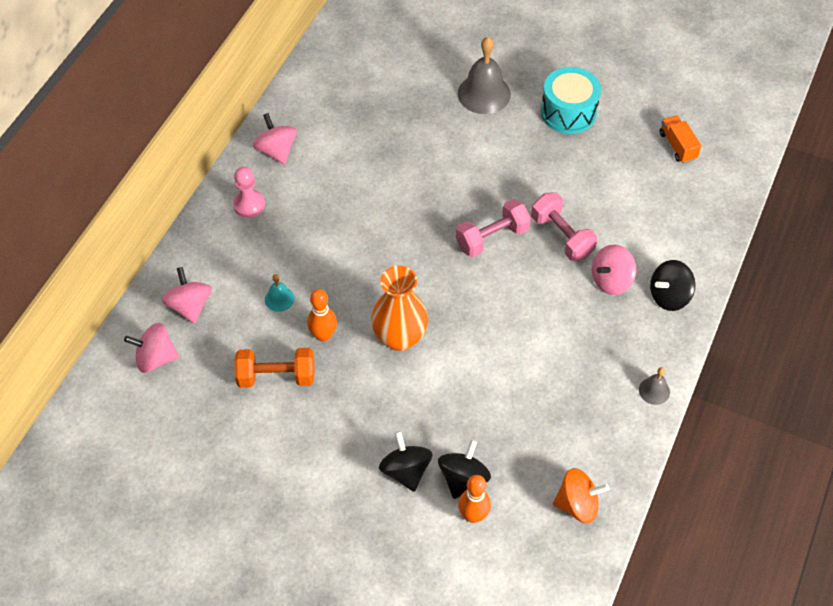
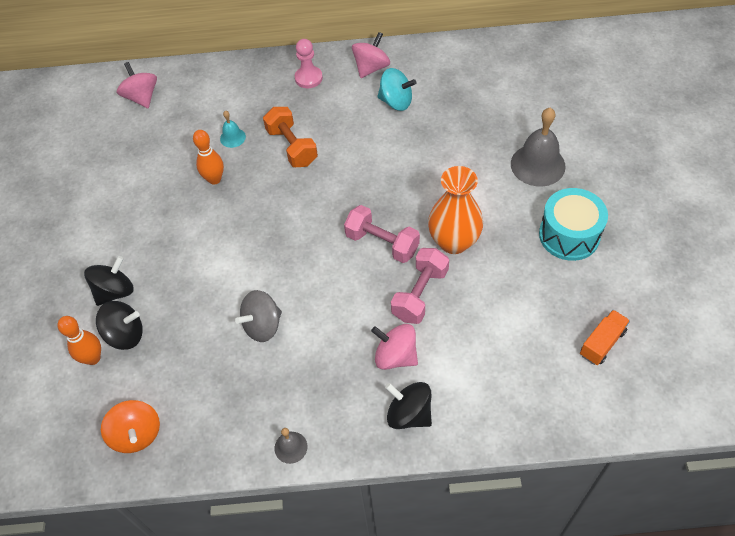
camera: 65 degrees right, 0 degrees up
(190, 306) = (196, 92): pink spinning top -> none
(276, 376) = (161, 170): orange dumbbell -> orange dumbbell (292, 147)
(336, 152) = (396, 102): none -> turquoise spinning top
(400, 337) = (240, 228): orange vase -> orange vase (454, 242)
(522, 363) = (262, 326): none -> grey spinning top

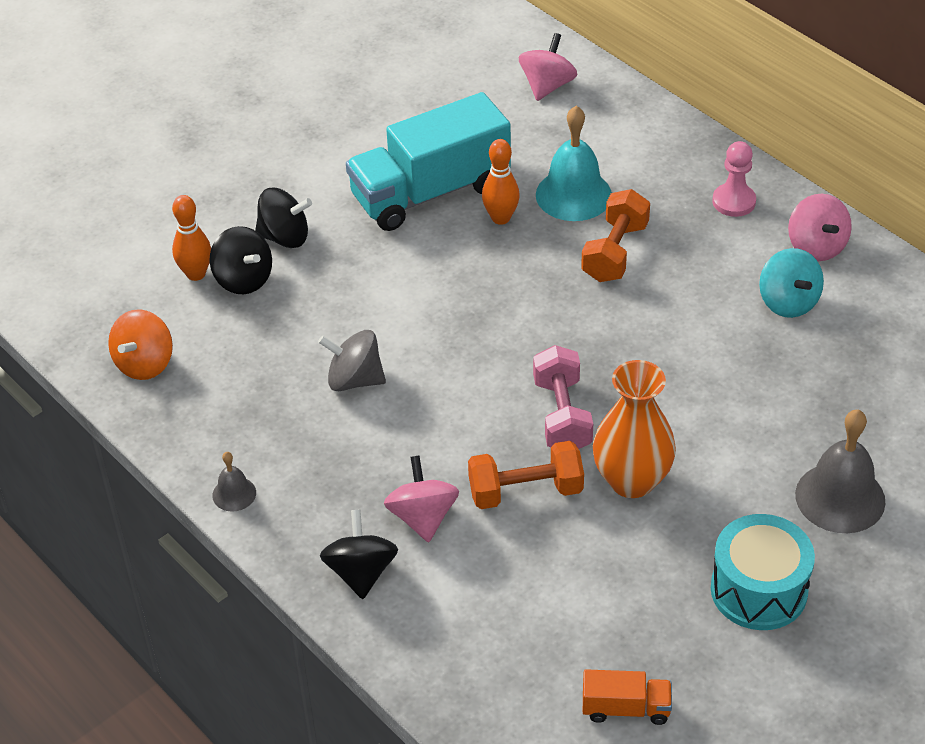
camera: 50 degrees right, 10 degrees down
(159, 198) = (430, 192): none -> turquoise truck
(232, 137) = (573, 195): turquoise bell -> turquoise bell, size x2.00
(371, 68) = (816, 247): pink spinning top -> pink spinning top turned 75 degrees clockwise
(420, 294) = (525, 491): pink dumbbell -> orange dumbbell

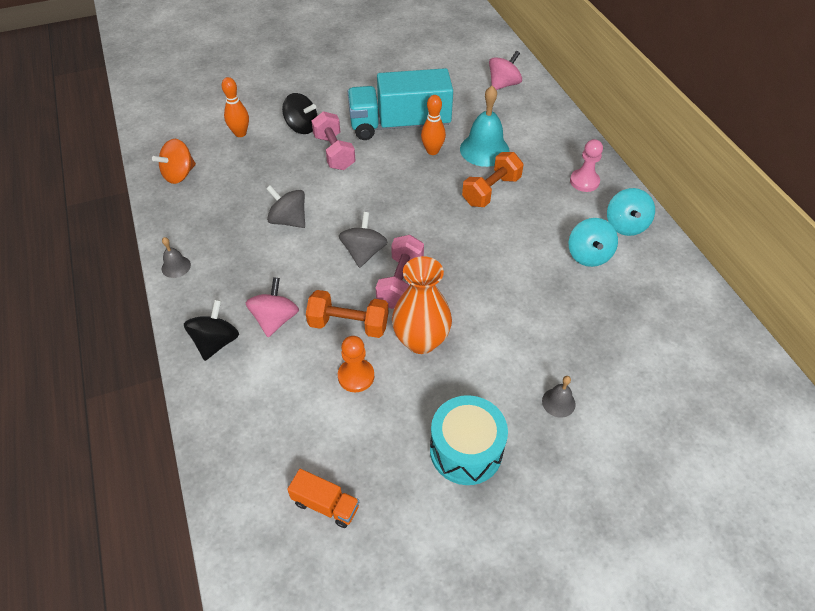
camera: 20 degrees right, 5 degrees up
(243, 279) = (264, 144): black spinning top -> none
(358, 262) = (334, 152): none -> pink dumbbell
(488, 391) = (364, 252): none -> grey spinning top
(574, 551) = (356, 376): none -> orange pawn
(816, 247) = (625, 225): pink spinning top -> turquoise spinning top
(840, 497) = (558, 402): grey bell -> grey bell, size x0.50

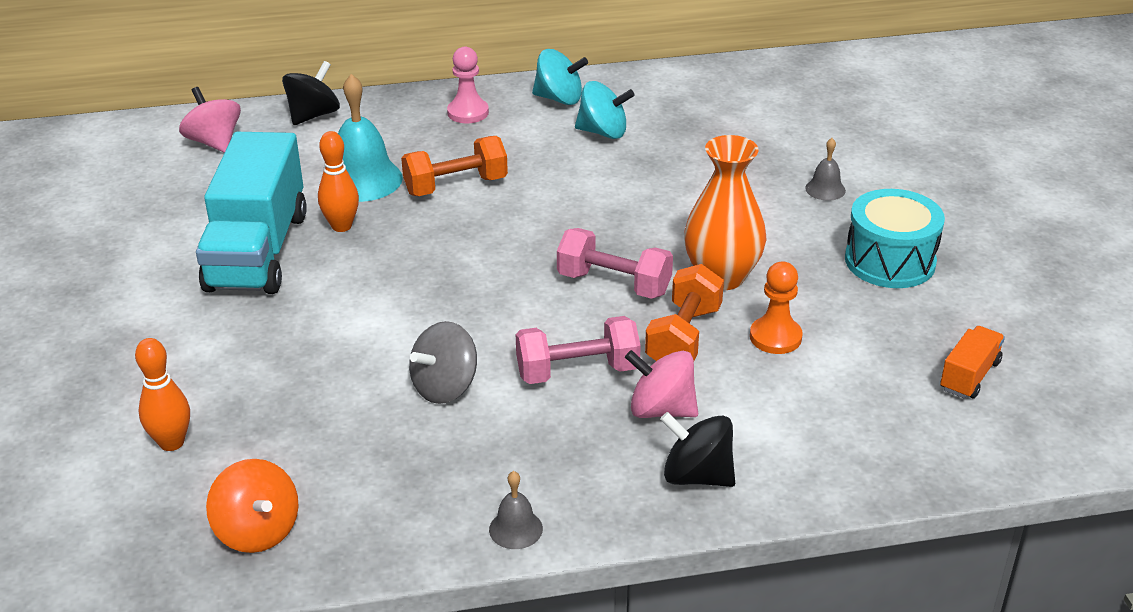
camera: 80 degrees left, 15 degrees down
(302, 127) = (199, 361): black spinning top -> black spinning top (313, 115)
(334, 152) = (292, 327): pink dumbbell -> pink dumbbell (577, 371)
(364, 252) = (544, 313): grey spinning top -> none
(491, 191) = (456, 186): orange dumbbell -> orange dumbbell turned 75 degrees counterclockwise

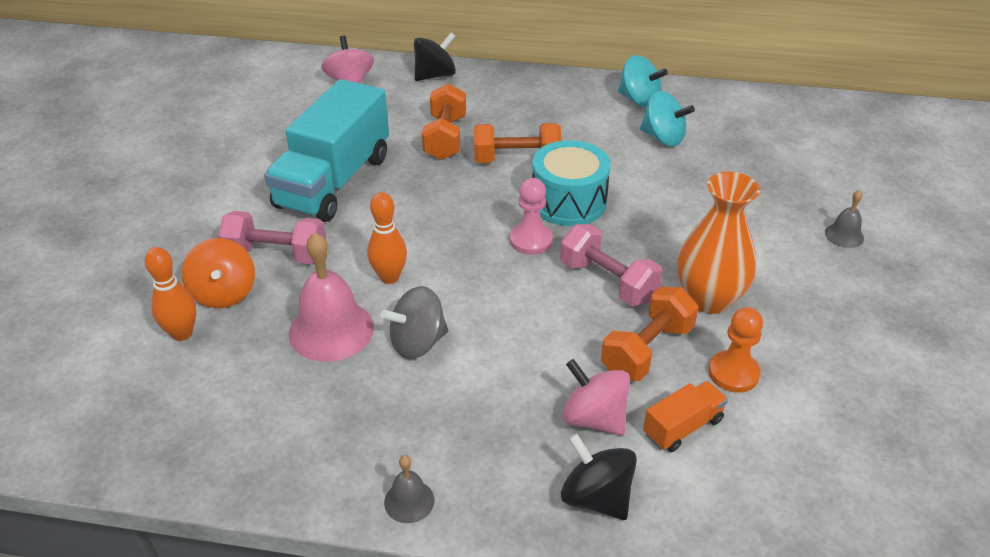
camera: 20 degrees right, 5 degrees up
(257, 531) = (202, 435): orange spinning top -> orange spinning top (224, 293)
(341, 226) = (408, 175): orange bowling pin -> orange bowling pin (389, 277)
(343, 398) = (331, 330): none -> pink bell
(363, 180) = (445, 138): turquoise bell -> orange dumbbell
(468, 113) = (557, 97): pink pawn -> pink pawn (531, 240)
(577, 371) = (536, 359): pink dumbbell -> pink dumbbell (276, 255)
(890, 261) = (879, 323): turquoise drum -> turquoise drum (568, 202)
(969, 376) = (914, 468): orange truck -> orange truck (682, 427)

